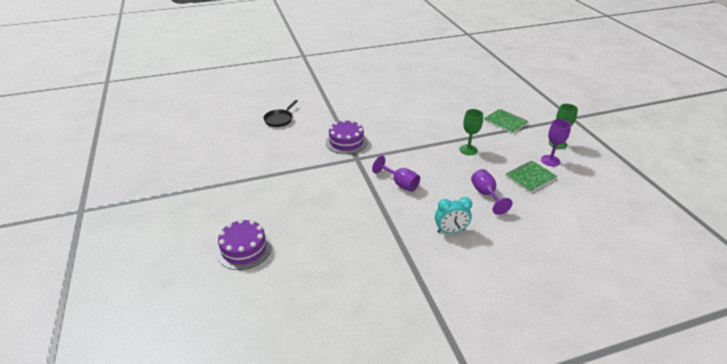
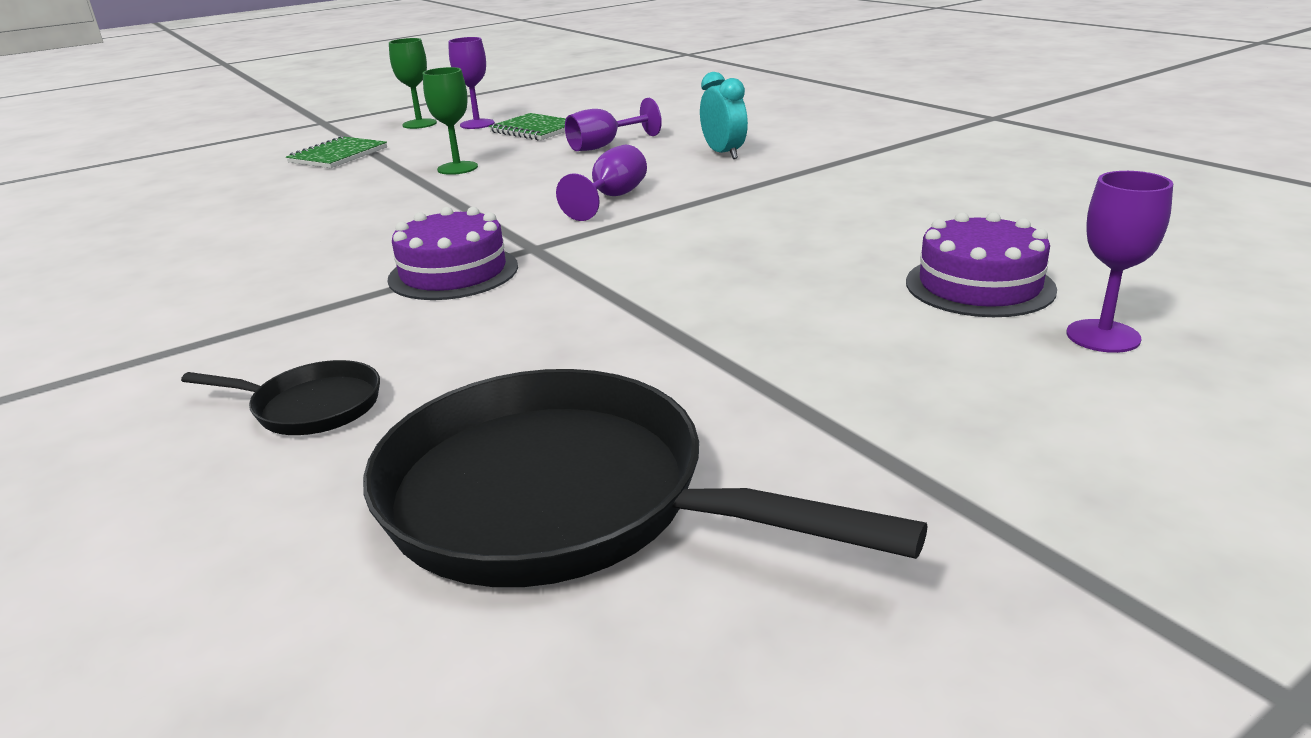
camera: 105 degrees left, 10 degrees down
(189, 259) = (1103, 336): none -> purple goblet
(212, 147) = (561, 499): none -> black pan

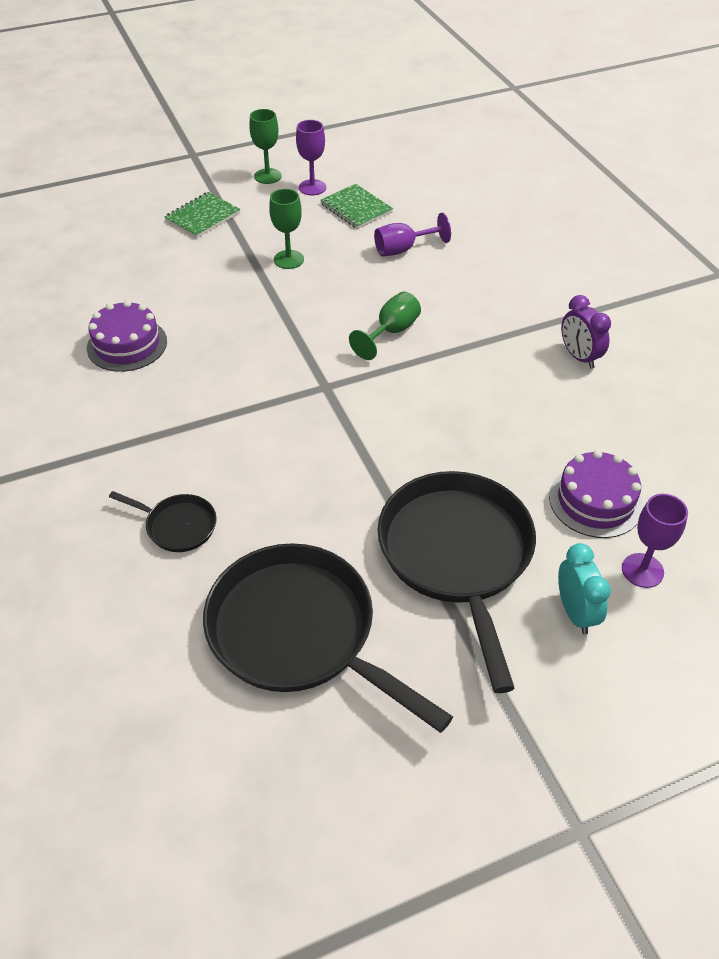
camera: 10 degrees right, 20 degrees up
(453, 272) = (270, 405): purple cake -> purple cake (127, 344)
(612, 198) = (391, 332): purple goblet -> green goblet
(723, 153) = (489, 284): turquoise clock -> turquoise clock (575, 612)
(804, 365) = (457, 555): none -> black pan
(870, 184) = (579, 357): none -> purple clock

